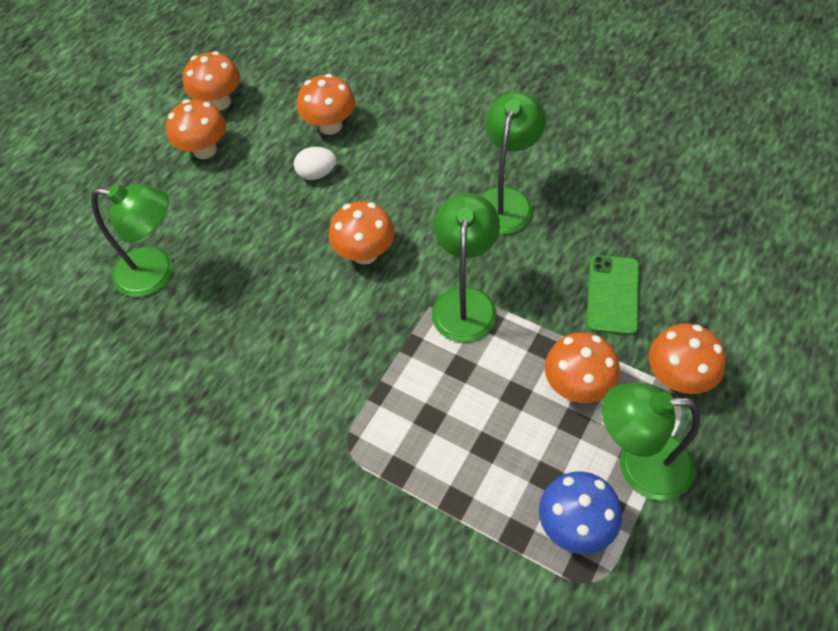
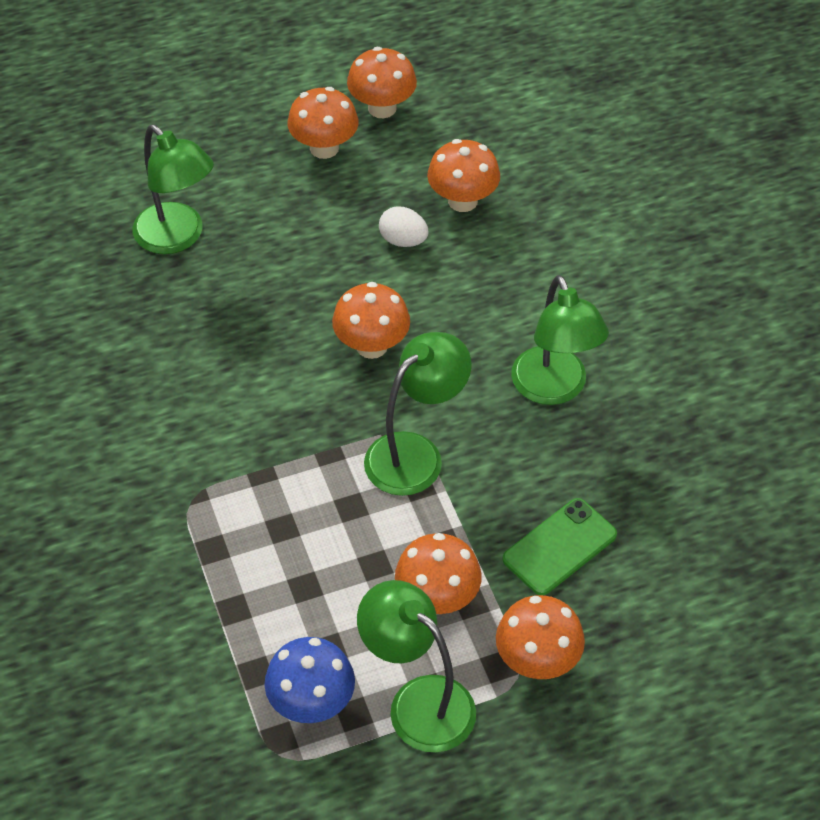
camera: 35 degrees right, 5 degrees down
(505, 201) = (554, 389): green lamp -> green lamp turned 105 degrees clockwise

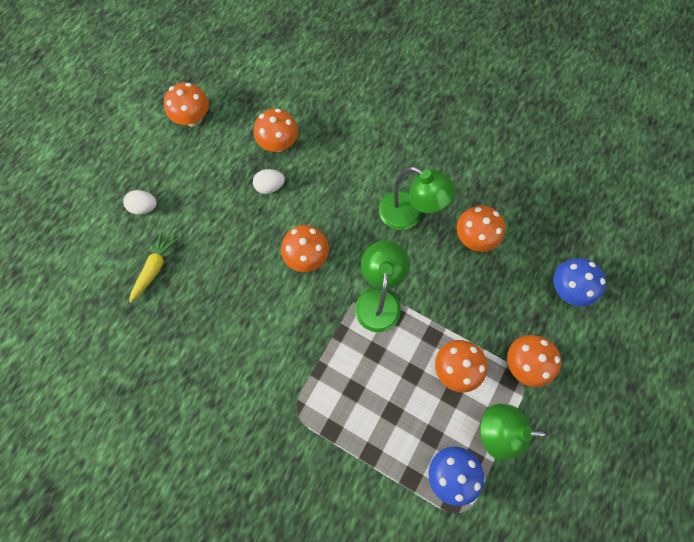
camera: 40 degrees left, 20 degrees up
(177, 237) = (154, 268): green lamp -> yellow carrot
(229, 167) = (145, 207): none -> white egg
(324, 148) = (184, 162): orange mushroom -> orange mushroom (474, 237)
(559, 547) = (482, 296): green phone -> none
(693, 623) = (566, 288): none -> blue mushroom

